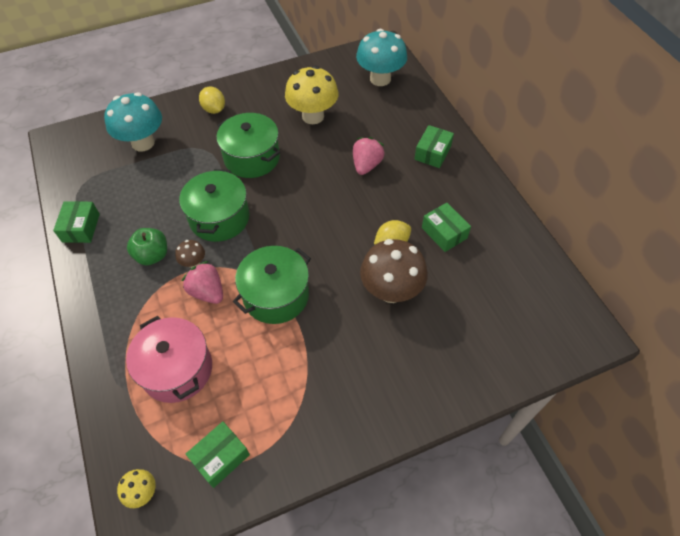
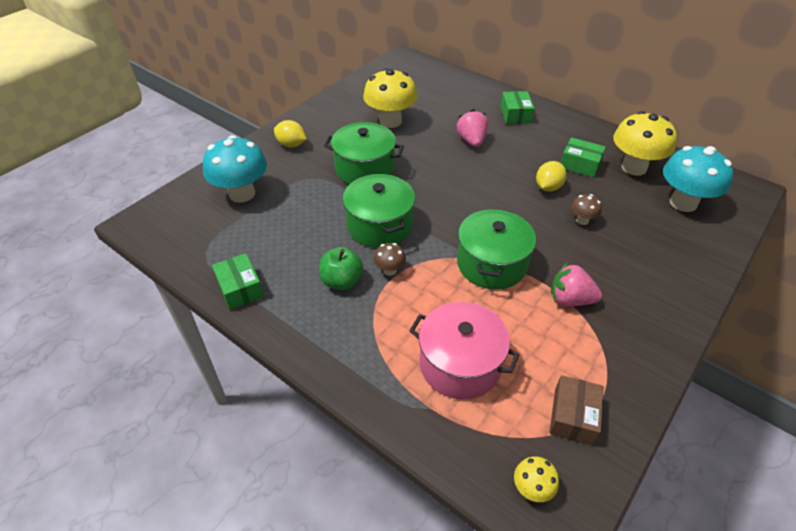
camera: 30 degrees left, 10 degrees down
(207, 292) = (426, 288): pink strawberry -> pink strawberry (570, 299)
(220, 457) = (573, 416): green box -> brown box
(380, 79) = (422, 79): turquoise mushroom -> turquoise mushroom (683, 203)
(391, 291) = (582, 220): brown mushroom -> brown mushroom, size x0.46
(495, 258) = (634, 167): none -> yellow mushroom

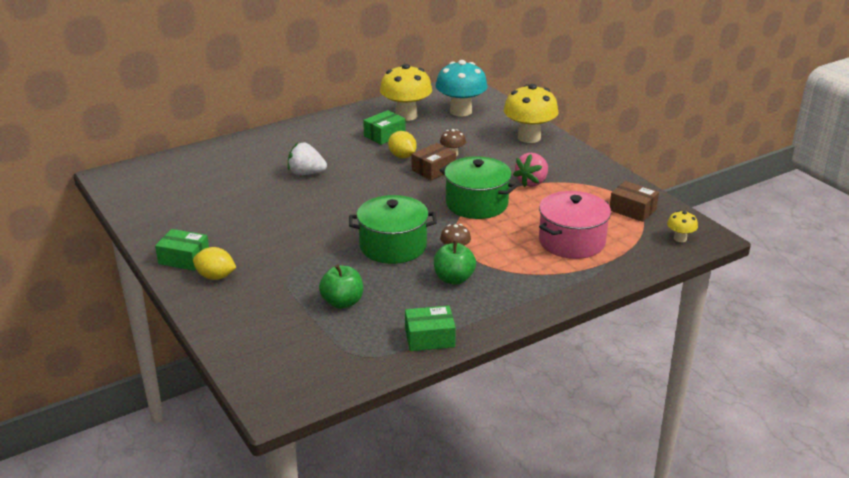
camera: 70 degrees left, 15 degrees down
(242, 194) = (280, 321): turquoise mushroom -> none
(279, 219) = (342, 302): none -> green apple
(291, 145) = (215, 277): yellow lemon -> yellow lemon turned 60 degrees clockwise
(365, 169) = (301, 238): green pot -> none
(390, 121) = (231, 209): yellow mushroom -> yellow mushroom (529, 137)
(471, 141) = (306, 173): pink strawberry -> white strawberry
(515, 115) = (286, 143): green box -> green box (184, 259)
(538, 215) = (433, 169): none -> brown box

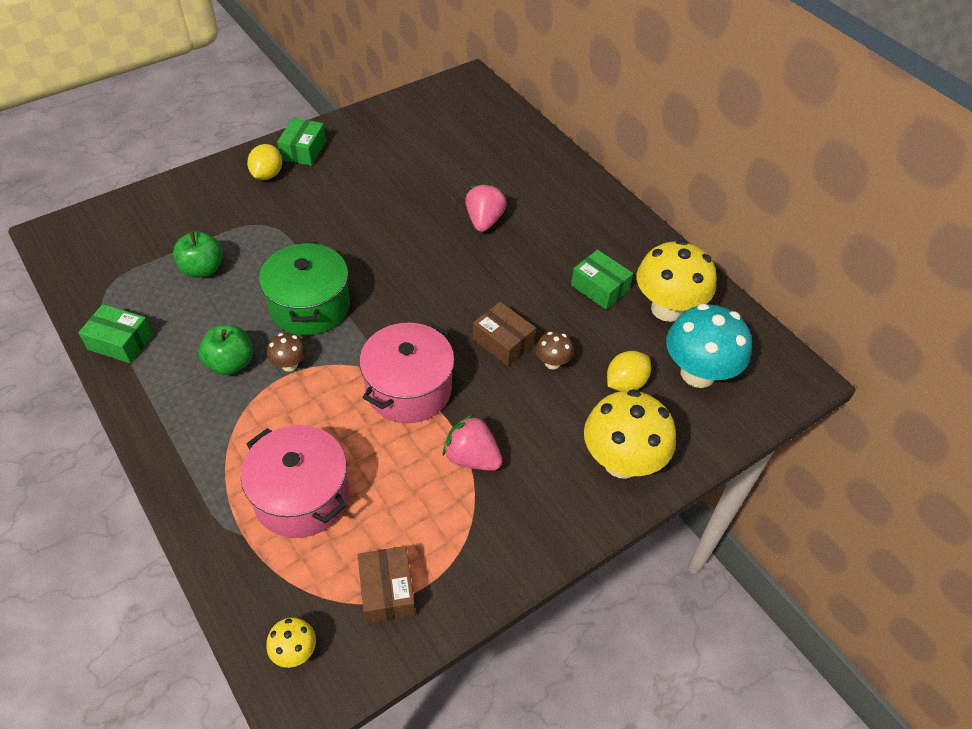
camera: 85 degrees right, 20 degrees up
(306, 173) = (484, 221): white strawberry -> pink strawberry
(402, 156) = (539, 308): yellow lemon -> yellow lemon (625, 383)
(429, 338) = (120, 342): green box -> green box turned 60 degrees counterclockwise
(476, 204) = (409, 389): green pot -> pink pot
(632, 210) = (387, 591): brown box -> brown box turned 45 degrees counterclockwise

